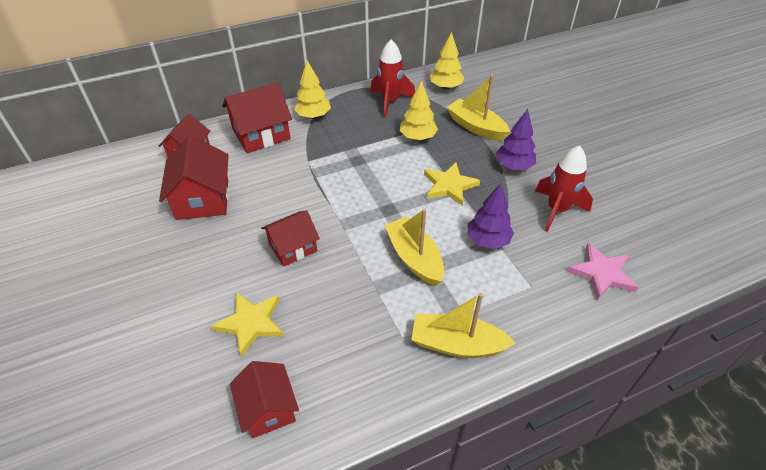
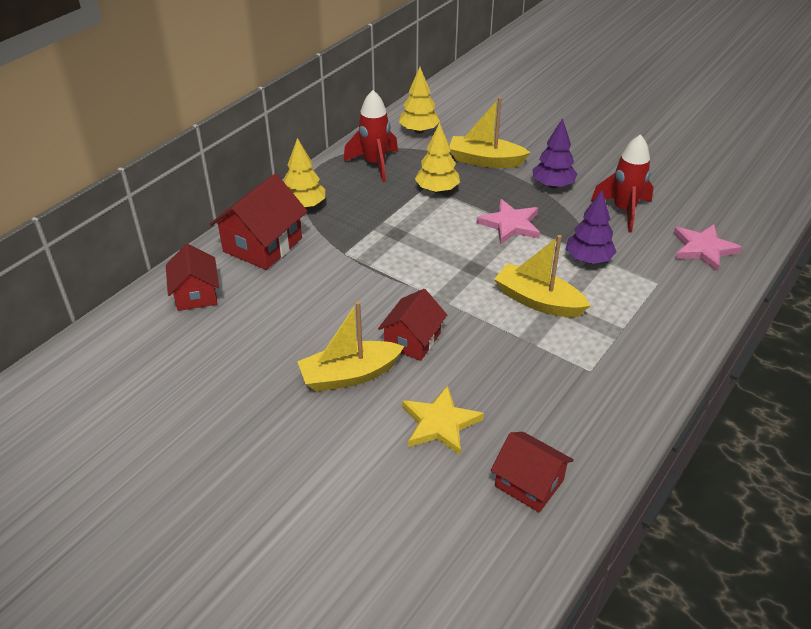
camera: 30 degrees left, 5 degrees down
(203, 199) = (264, 334): red house -> none
(449, 186) = (510, 224): yellow star -> pink star
(457, 344) = (640, 355): yellow boat -> yellow boat (349, 375)

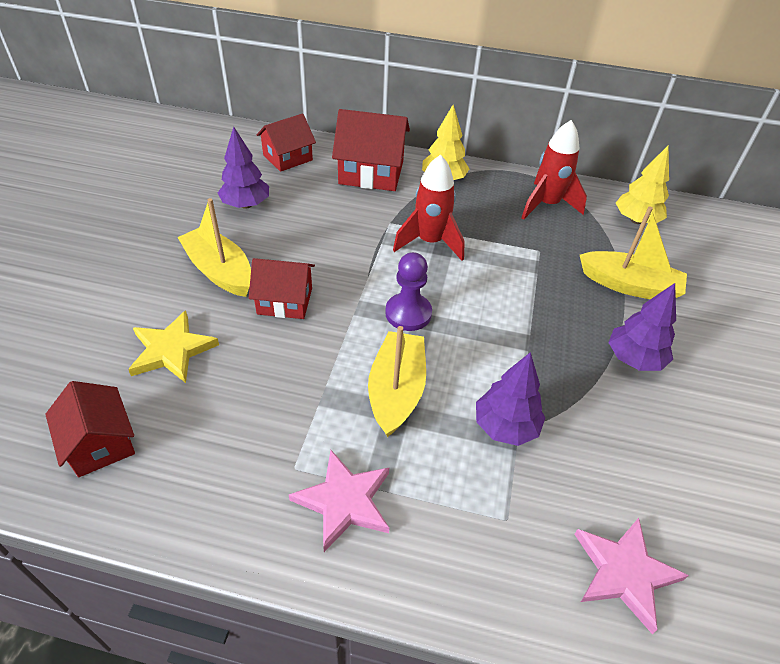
camera: 65 degrees right, 5 degrees up
(257, 339) = (246, 204): none -> purple tree
(437, 190) = (540, 260): yellow tree -> none
(462, 273) = (408, 313): none -> purple pawn
(485, 160) = (629, 285): yellow boat -> yellow boat turned 120 degrees clockwise
(510, 224) = (522, 335): pink star -> pink star (344, 501)
(529, 483) = (100, 443): red house -> red house turned 45 degrees counterclockwise
(623, 211) = (640, 449): red rocket -> red rocket (430, 242)

